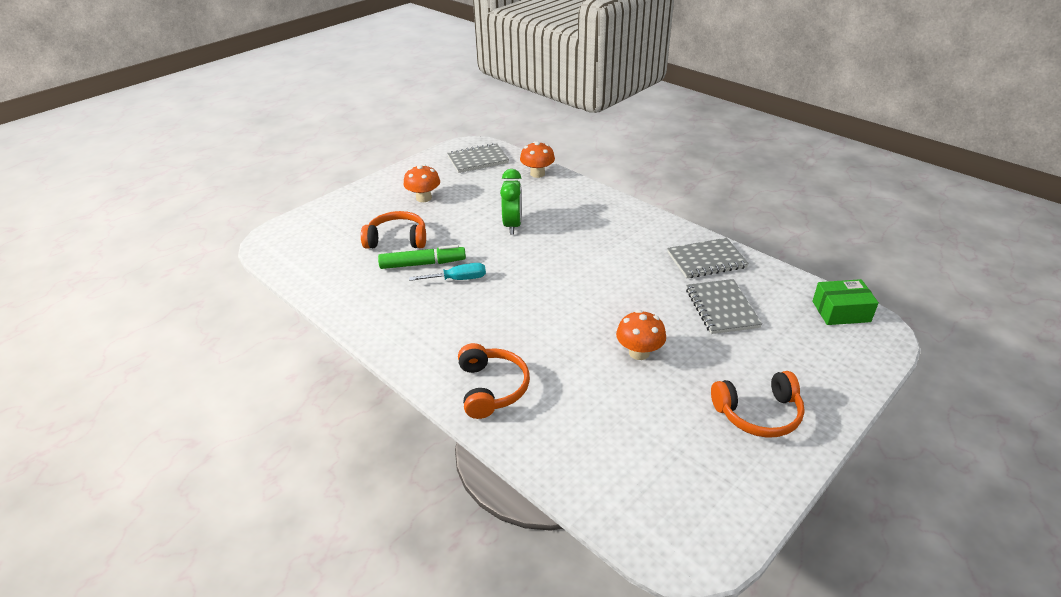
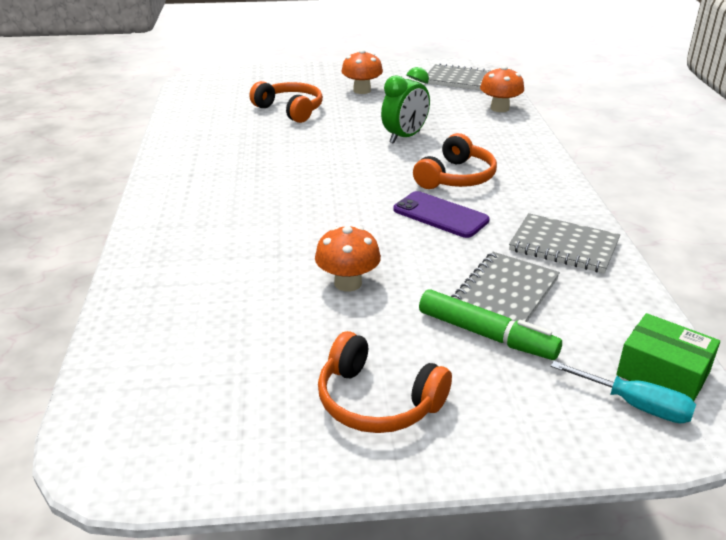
camera: 40 degrees right, 5 degrees down
(422, 264) = (280, 133): green marker -> green marker (486, 335)
(458, 279) = (288, 155): turquoise screwdriver -> turquoise screwdriver (635, 405)
(491, 388) = (178, 240): orange headphones -> orange headphones (456, 177)
(619, 275) = (440, 215): none -> purple phone

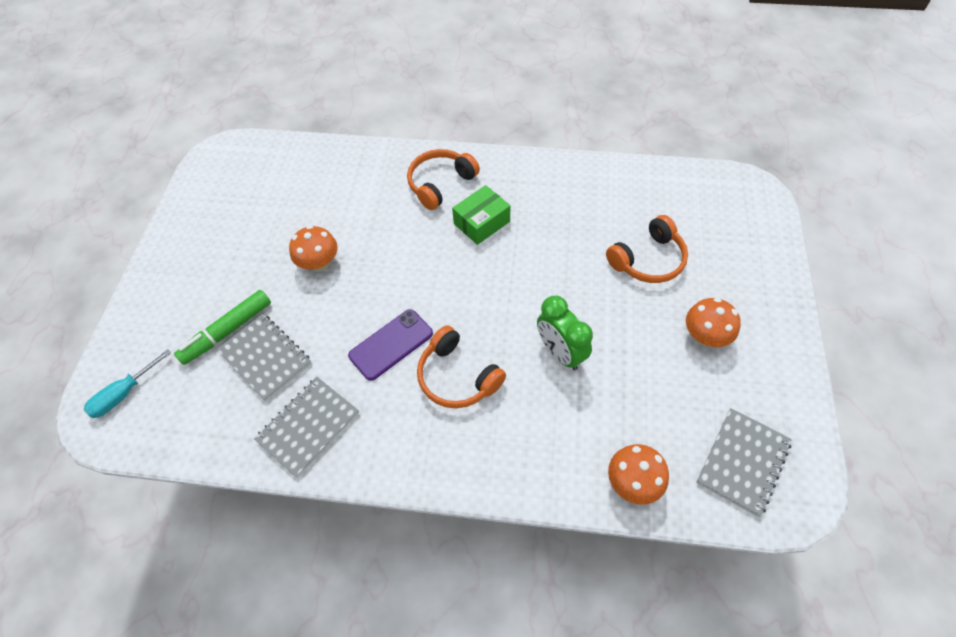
camera: 105 degrees right, 25 degrees up
(377, 401) = (201, 260): orange headphones -> orange headphones (440, 184)
(663, 373) = (138, 425): green box -> green box (481, 222)

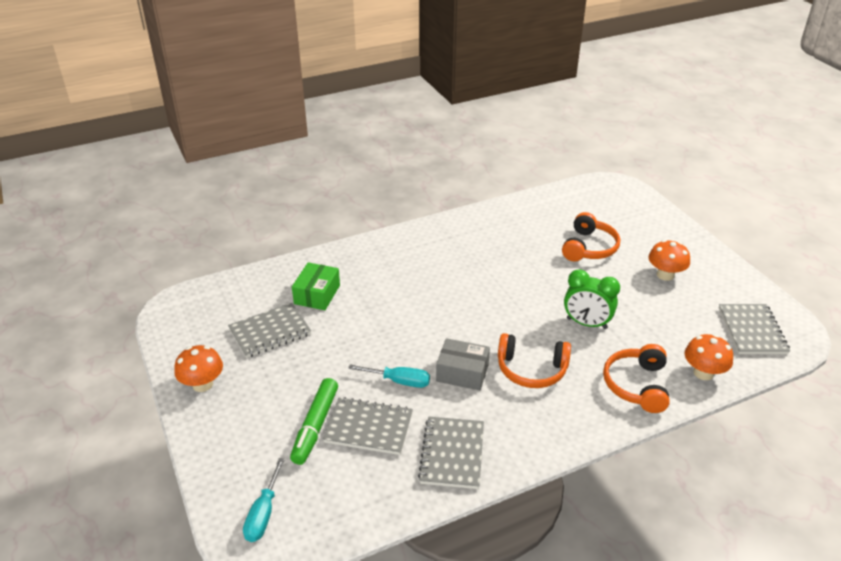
camera: 35 degrees left, 20 degrees down
(271, 214) = (270, 332): none -> grey notebook
(319, 263) = (348, 347): orange mushroom -> orange mushroom (202, 384)
(330, 323) = (399, 381): none -> turquoise screwdriver
(391, 344) = (462, 373): purple phone -> grey box
(440, 184) = (395, 258): orange headphones -> orange headphones (637, 385)
(481, 222) = (452, 270): green box -> green box (317, 294)

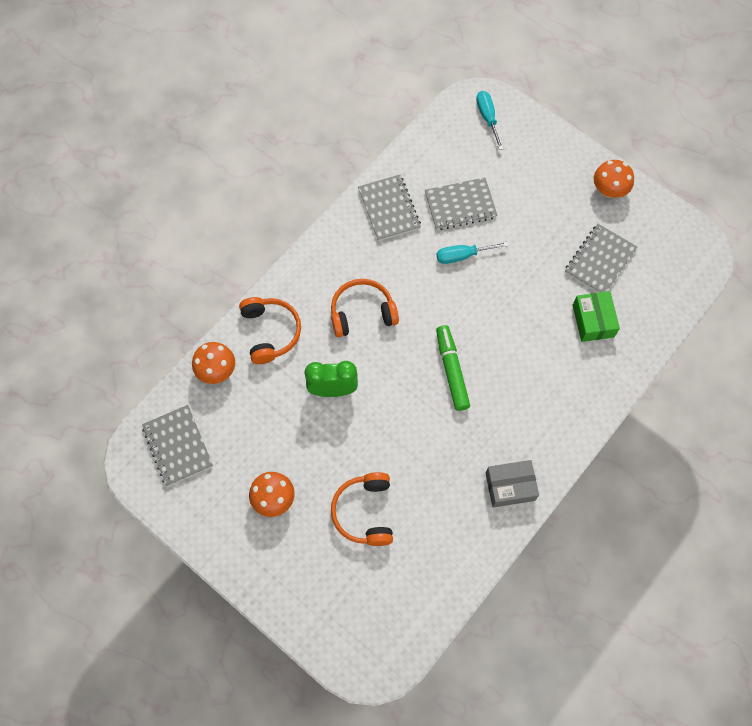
camera: 155 degrees right, 30 degrees up
(315, 426) = (499, 191): green marker -> green marker (451, 370)
(462, 373) = (417, 285): grey box -> grey box (510, 486)

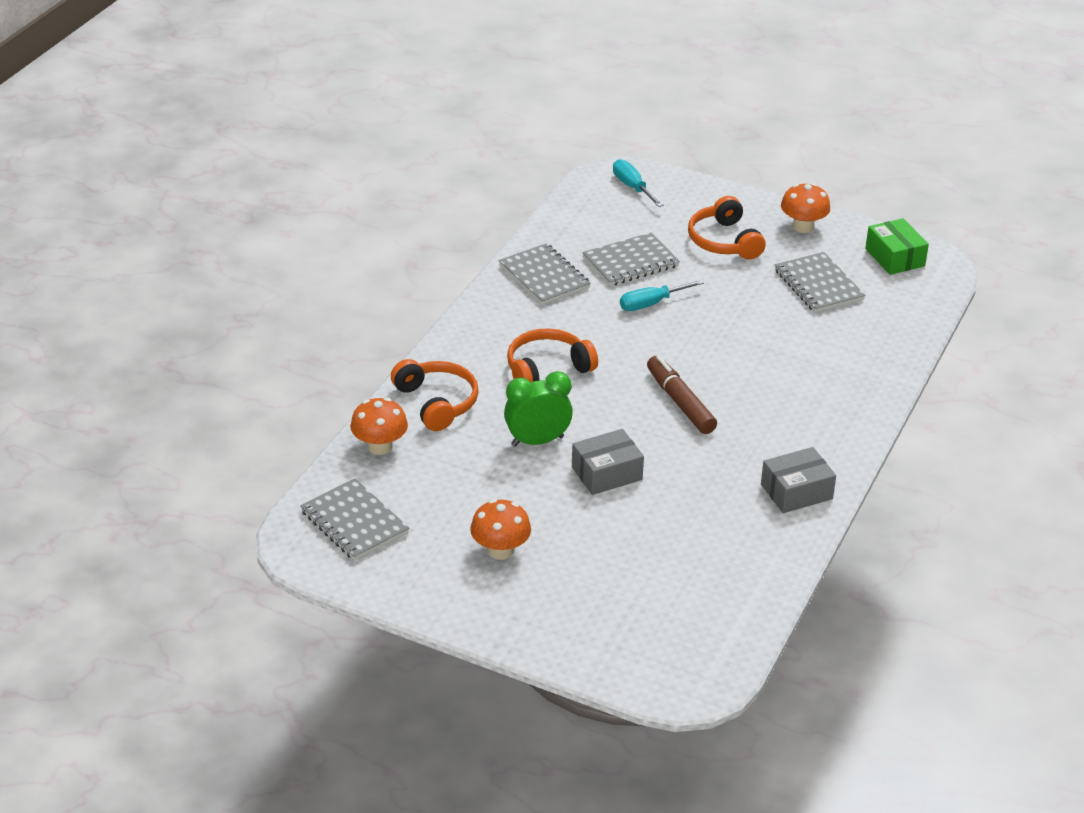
camera: 15 degrees left, 30 degrees down
(365, 512) = (623, 543): orange headphones -> orange headphones (724, 241)
(374, 435) = (606, 473): none -> grey box
(451, 370) = (680, 402): green marker -> brown marker
(593, 321) = (833, 336): green box -> green box (894, 257)
(599, 260) = (818, 285): grey notebook -> grey notebook turned 45 degrees counterclockwise

